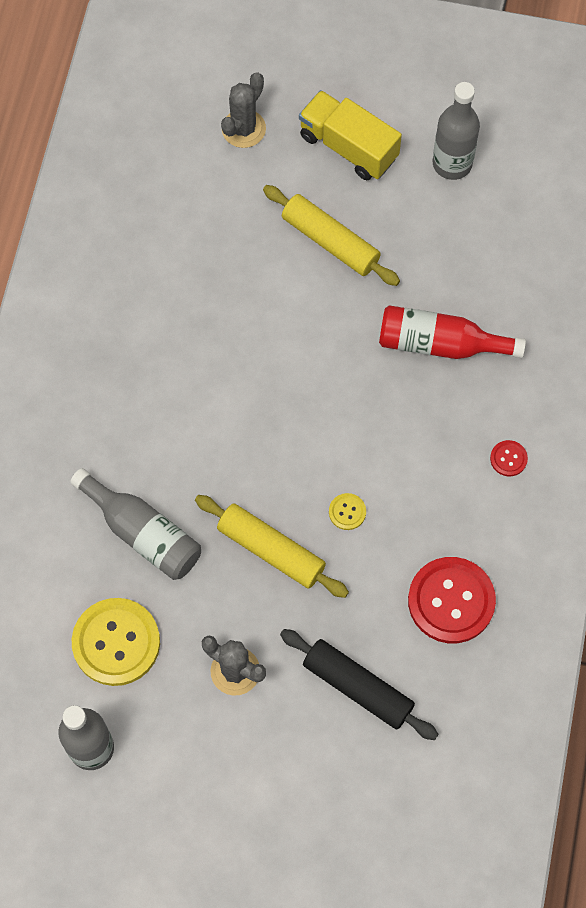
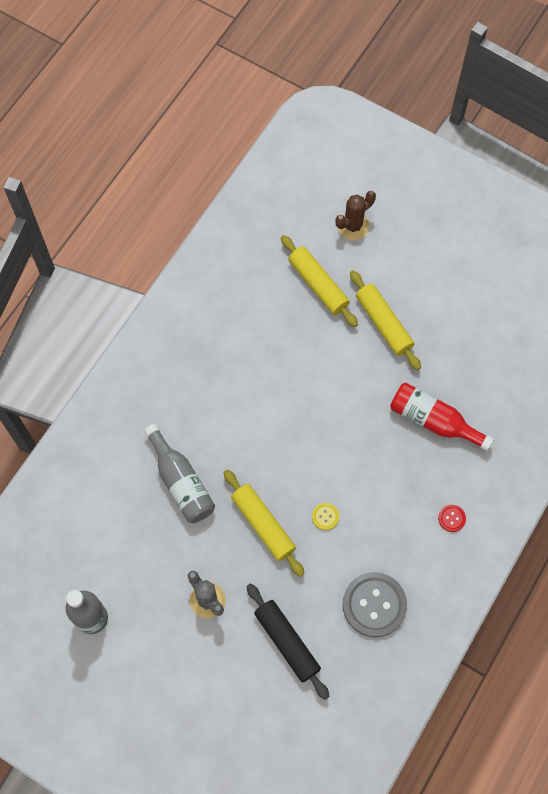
camera: 20 degrees right, 0 degrees up
(116, 642) = (135, 551): yellow button -> none
(226, 219) = (318, 285): none -> yellow rolling pin
(243, 129) = (353, 226): grey cactus -> brown cactus
(348, 147) = (420, 262): yellow truck -> none
(451, 601) = (374, 605): red button -> grey button
(452, 163) = (489, 297): grey bottle -> none

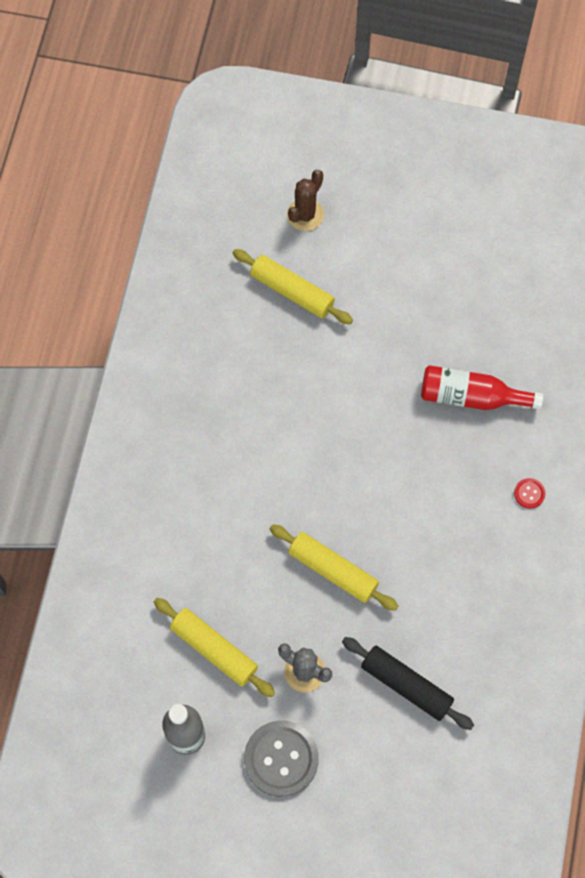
camera: 20 degrees left, 0 degrees up
(181, 482) = (226, 556): grey bottle -> none
(325, 516) = (395, 538): yellow button -> none
(374, 605) = (483, 613): grey button -> grey button (281, 759)
(383, 323) = (379, 310): yellow rolling pin -> yellow rolling pin (214, 649)

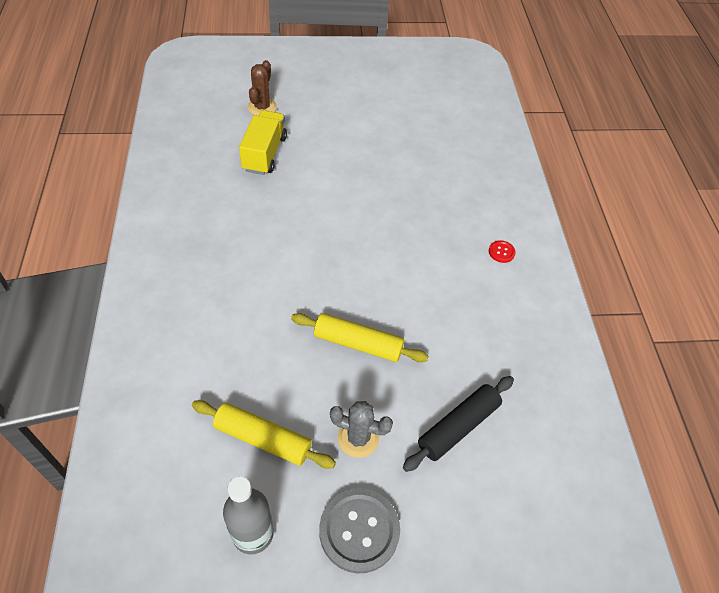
camera: 20 degrees left, 15 degrees down
(292, 291) = (264, 154): yellow rolling pin -> yellow truck
(406, 685) = (458, 427): black rolling pin -> black rolling pin turned 60 degrees counterclockwise
(471, 397) = (429, 196): red bottle -> none

